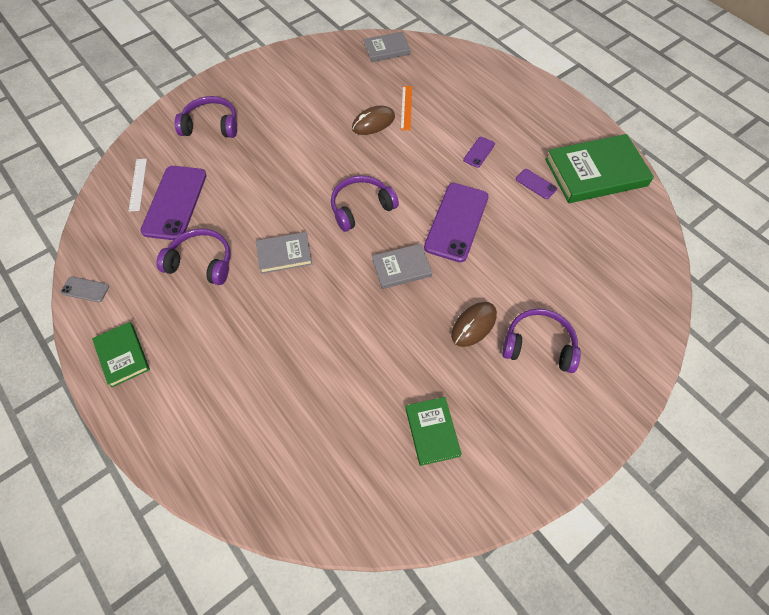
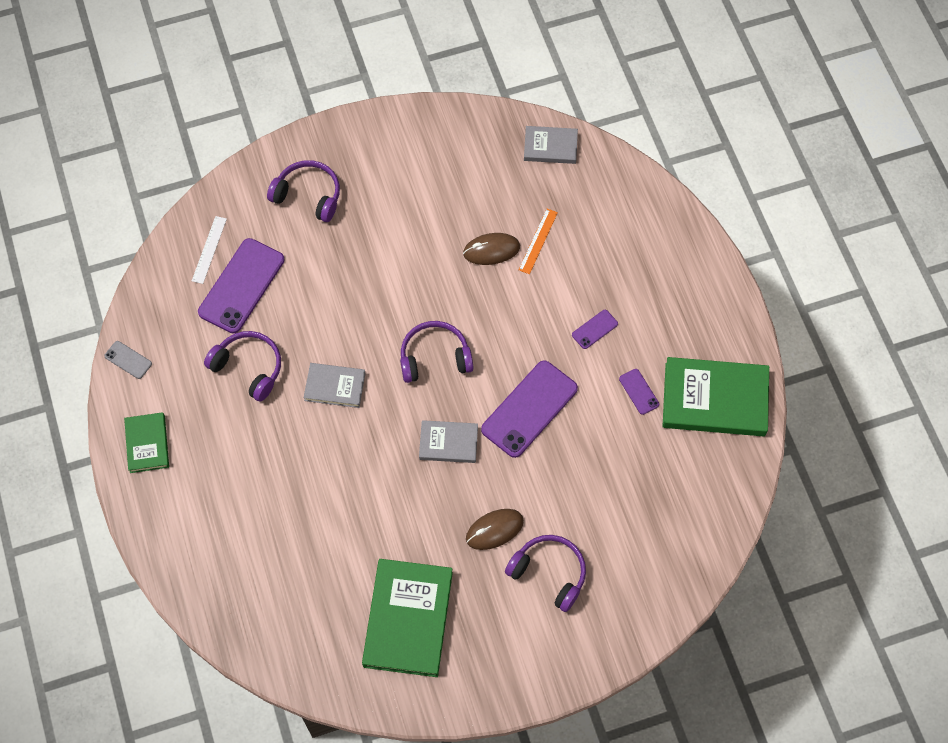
camera: 20 degrees right, 5 degrees up
(432, 431) = (408, 619): green book -> green book, size x1.83

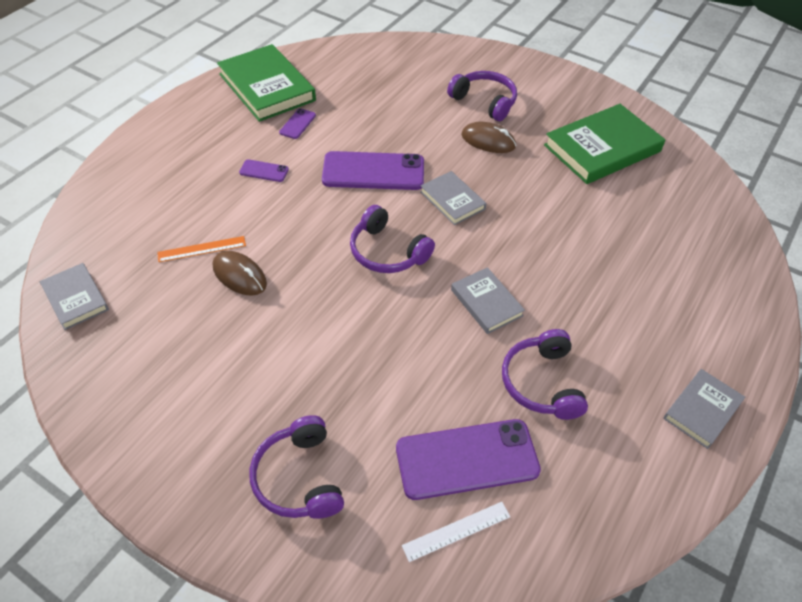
camera: 130 degrees left, 15 degrees down
(128, 360) = (655, 504): grey phone -> none
(147, 444) = (702, 410): green book -> grey book
(549, 573) = (484, 102): purple headphones -> purple headphones turned 135 degrees clockwise

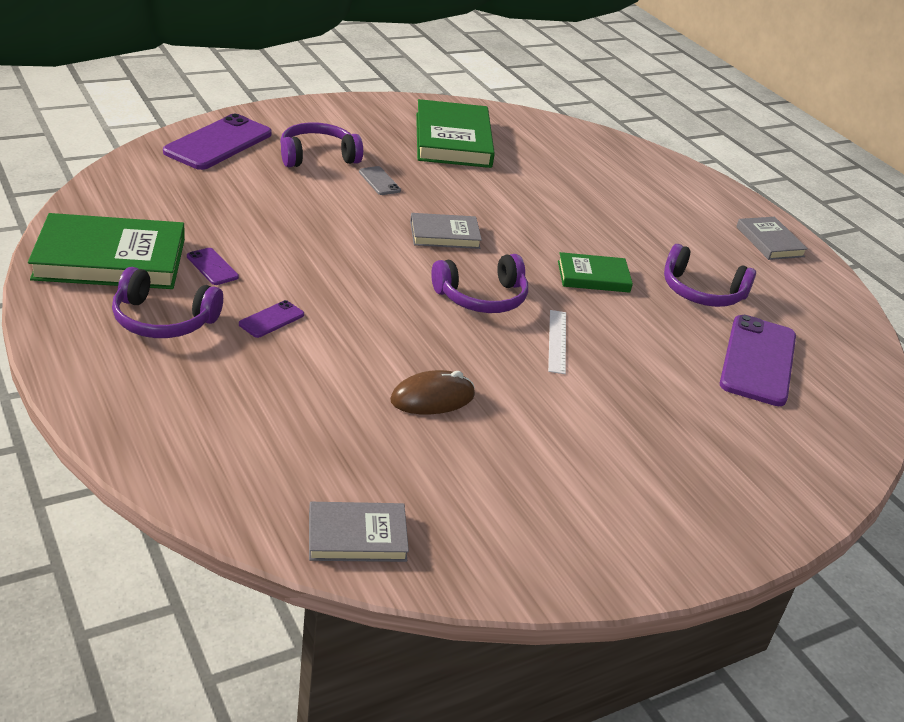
camera: 65 degrees left, 15 degrees down
(202, 249) = (363, 409): orange ruler -> none
(299, 478) = (730, 458): purple headphones -> purple headphones (163, 320)
(373, 172) = (353, 256): purple phone -> purple phone (218, 143)
(456, 531) = (825, 395): white ruler -> white ruler (557, 341)
(486, 303) = (593, 276): grey book -> green book
(488, 141) = (379, 181): brown mouse -> grey phone

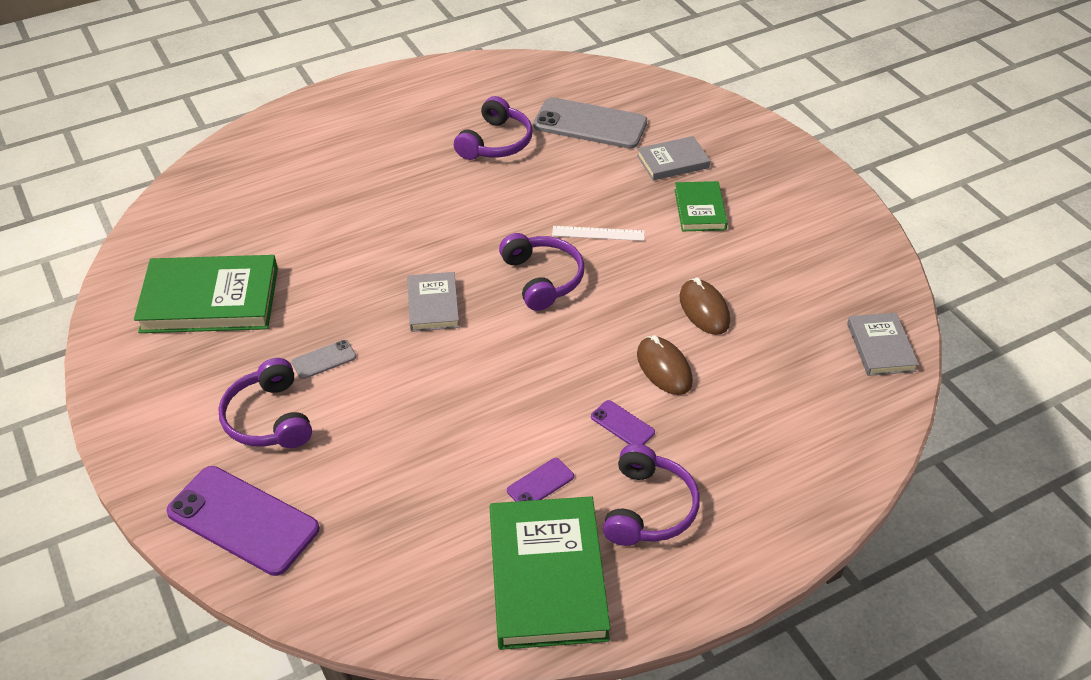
camera: 85 degrees left, 10 degrees up
(344, 356) = (664, 368): none -> brown mouse
(593, 276) = (487, 205): green book -> green book (700, 209)
(758, 360) = (590, 124): purple phone -> grey phone
(769, 242) = (398, 92): grey book -> grey book (673, 161)

